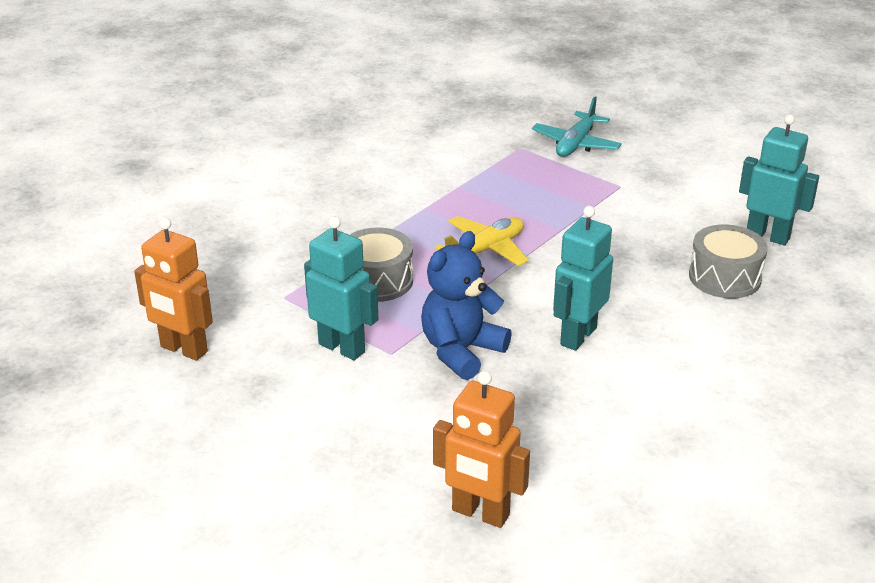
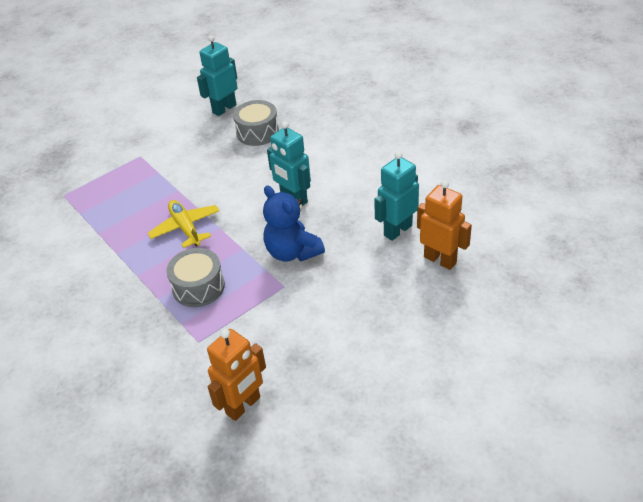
camera: 75 degrees left, 10 degrees up
(342, 348) = (270, 311): turquoise robot -> turquoise robot (397, 230)
(480, 513) = (440, 260): orange robot -> orange robot turned 90 degrees counterclockwise
(576, 144) = (75, 167): turquoise plane -> none

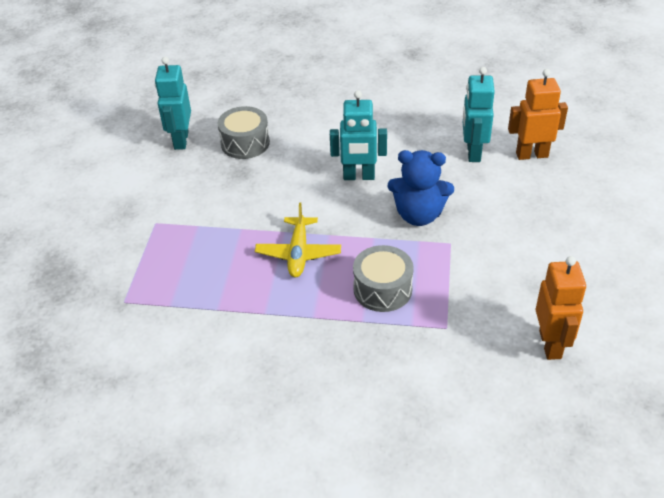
camera: 45 degrees left, 0 degrees up
(185, 228) = (298, 253): yellow plane -> yellow plane turned 105 degrees counterclockwise

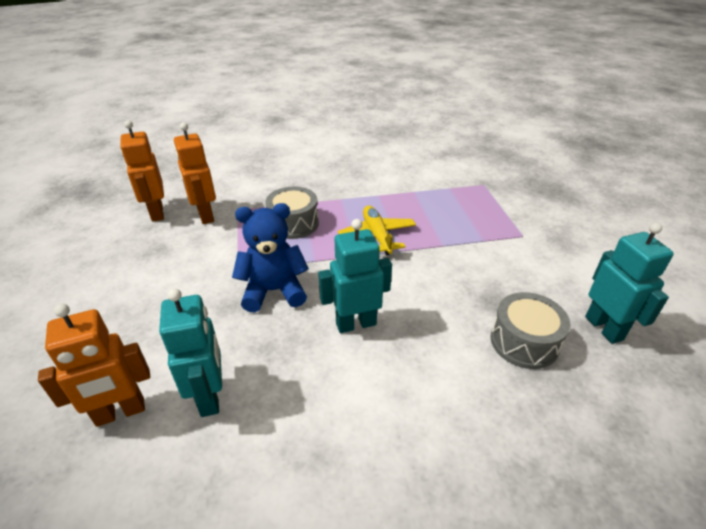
camera: 160 degrees right, 5 degrees down
(487, 326) = (205, 215): none -> orange robot

